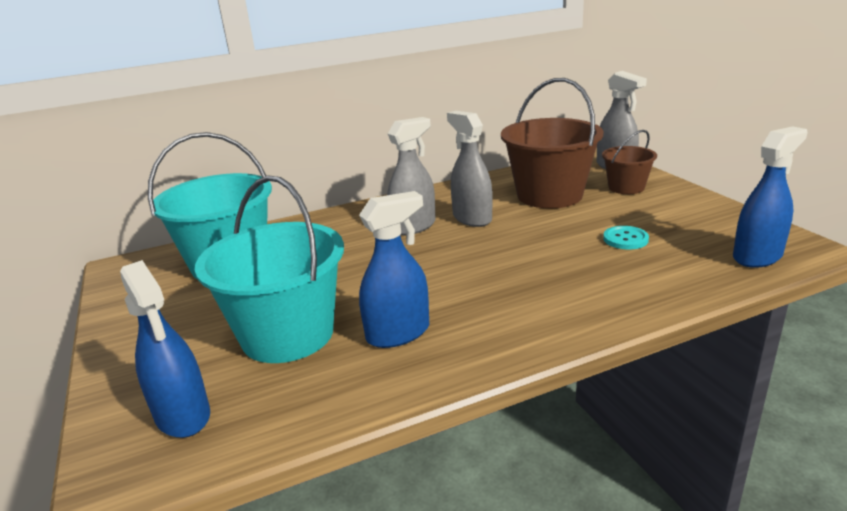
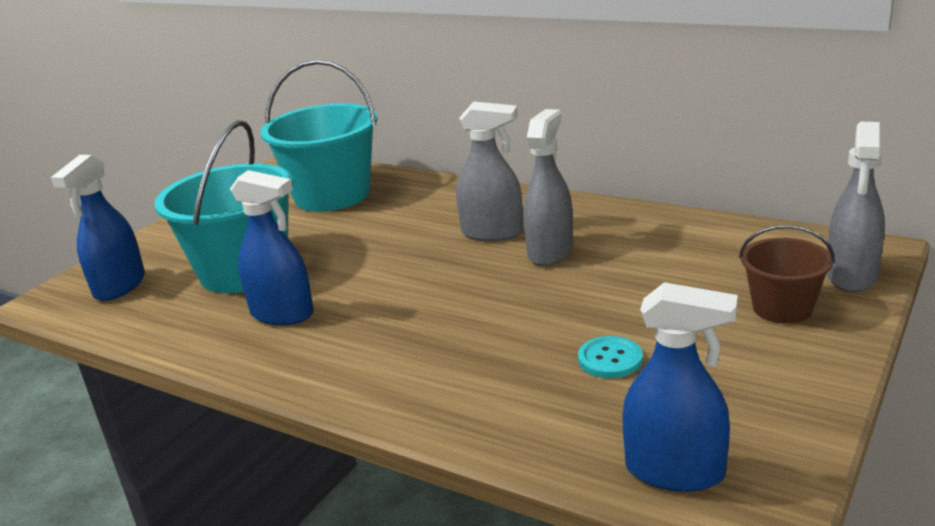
camera: 55 degrees right, 0 degrees up
(549, 195) = (678, 269): brown bucket -> none

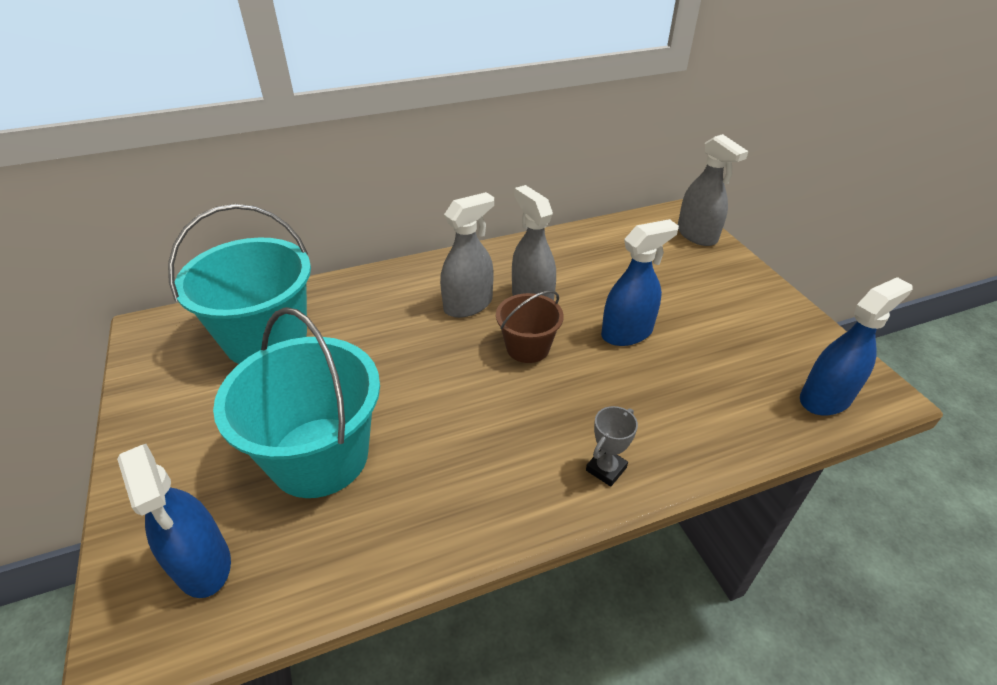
camera: 55 degrees left, 15 degrees up
(282, 314) = (435, 469): blue spray bottle -> blue spray bottle (627, 333)
(374, 382) = (606, 469): none -> grey trophy
(610, 359) = (691, 354): turquoise button -> none
(782, 308) = (703, 271): brown bucket -> brown bucket (527, 347)

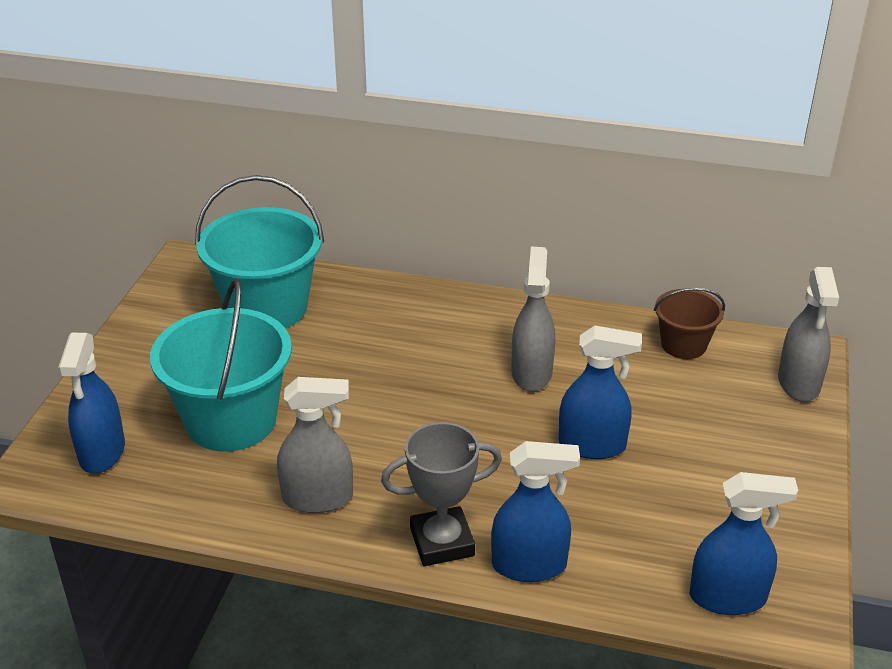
camera: 35 degrees right, 5 degrees down
(468, 305) = (465, 352): grey spray bottle -> grey spray bottle (318, 498)
(527, 347) = (480, 415): brown bucket -> brown bucket (683, 345)
(606, 469) = (442, 542): grey trophy -> grey trophy, size x1.74
(686, 450) = (529, 565): none -> blue spray bottle

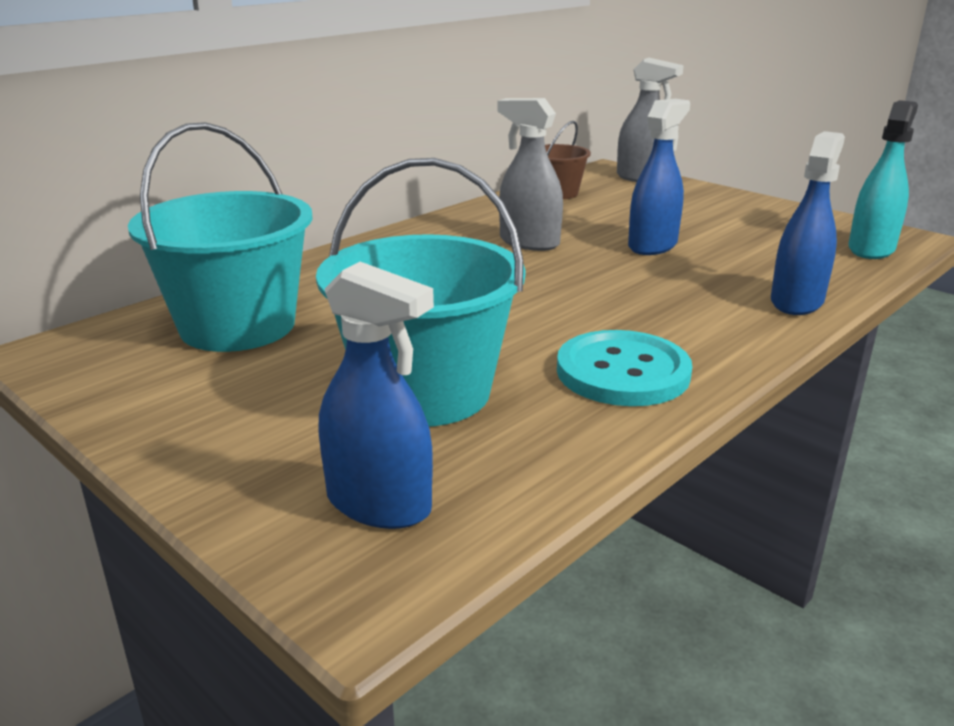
camera: 60 degrees left, 10 degrees down
(318, 498) = (622, 372): grey spray bottle -> turquoise button
(442, 542) = (741, 328): grey trophy -> none
(728, 597) = (871, 249): blue spray bottle -> turquoise spray bottle

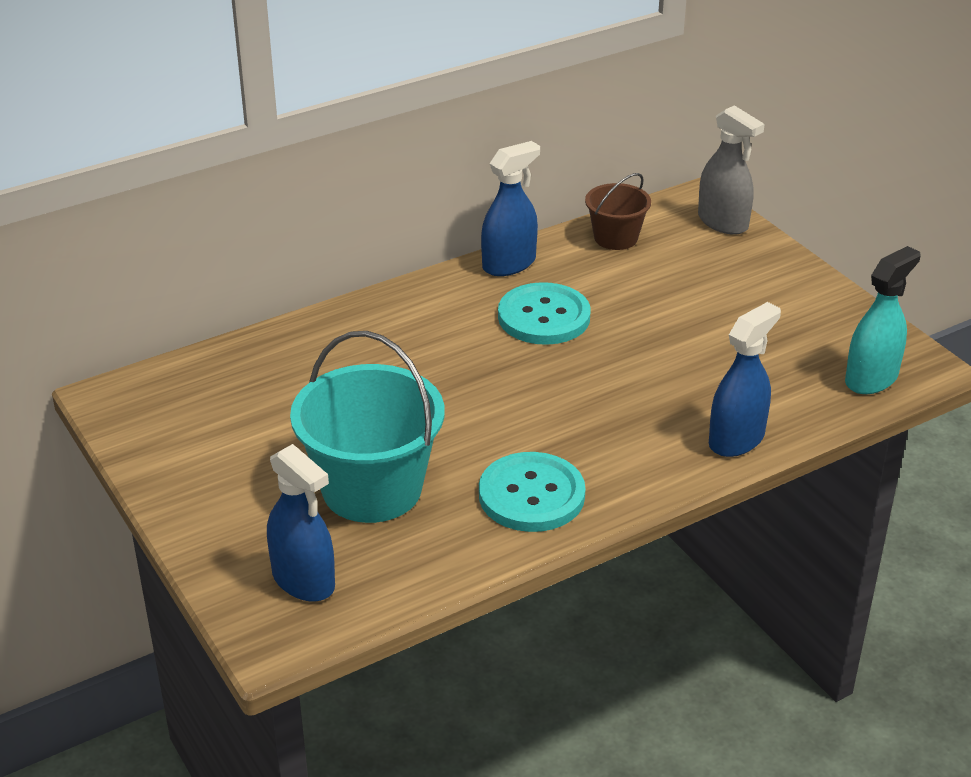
camera: 15 degrees right, 10 degrees up
(238, 326) = (254, 391): turquoise bucket -> none
(529, 242) = (544, 317): grey spray bottle -> turquoise button
(652, 245) = (659, 340): blue spray bottle -> blue spray bottle (509, 264)

